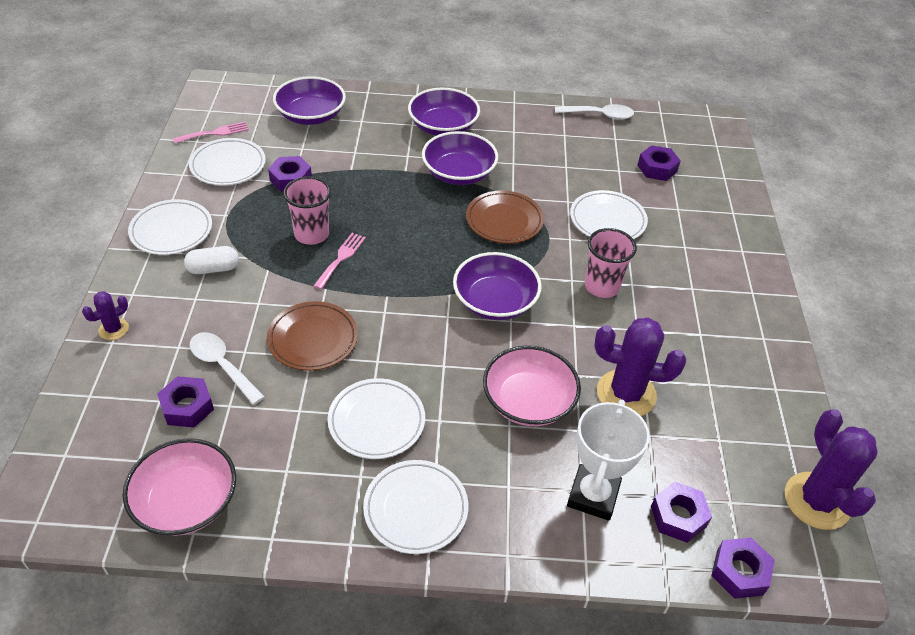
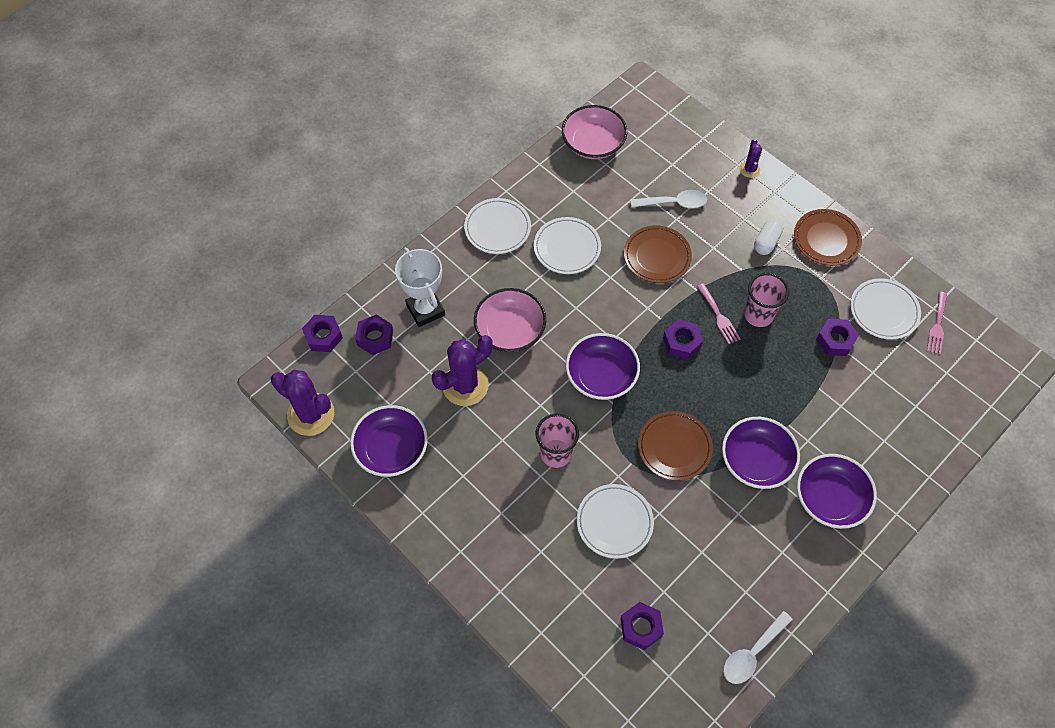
camera: 135 degrees right, 15 degrees up
(171, 231) = (826, 239): white plate -> brown plate
(187, 407) = (656, 173): purple nut -> purple nut (681, 342)
(311, 115) = (919, 407): purple bowl -> purple bowl (391, 449)

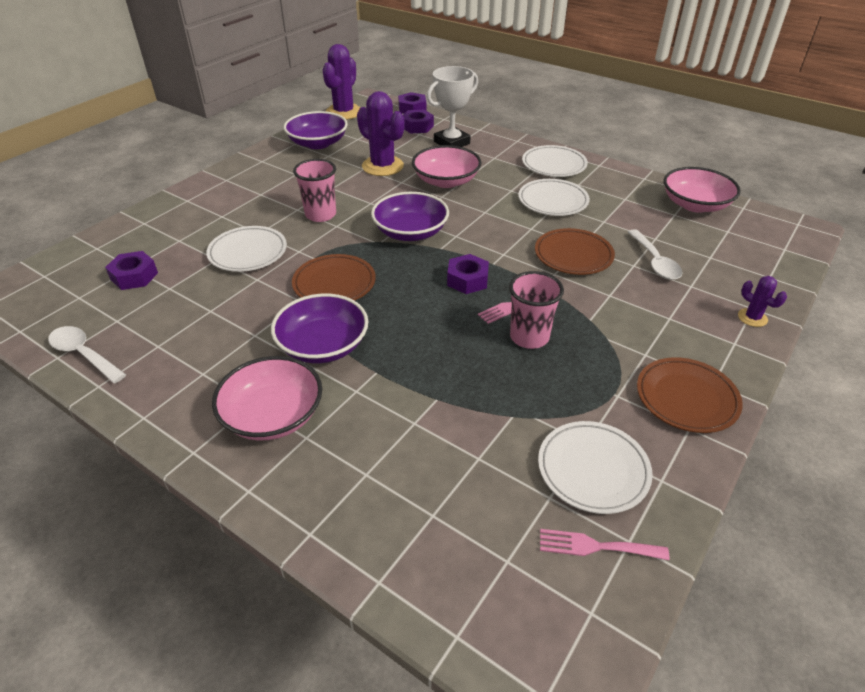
camera: 80 degrees right, 20 degrees down
(749, 169) = (752, 318): purple cactus -> purple cactus turned 60 degrees clockwise
(766, 242) = (645, 339): white capsule -> none
(830, 498) = (273, 415): purple bowl -> pink bowl
(835, 340) = (518, 413): purple nut -> none

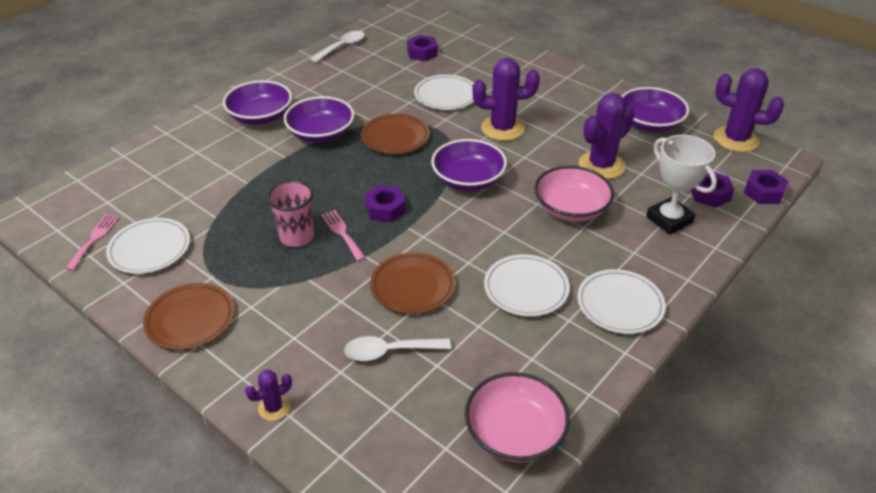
camera: 95 degrees right, 0 degrees up
(273, 415) = (260, 116): pink bowl -> purple bowl
(320, 215) = (502, 128): pink cup -> purple cactus

